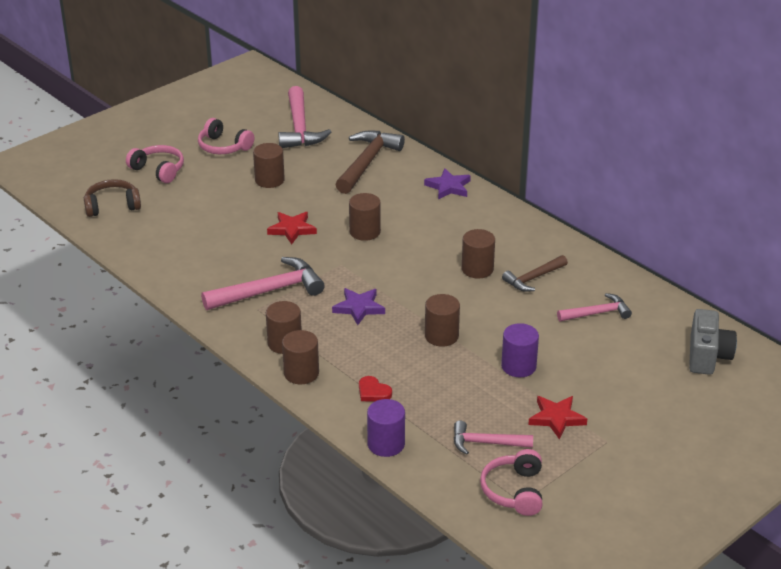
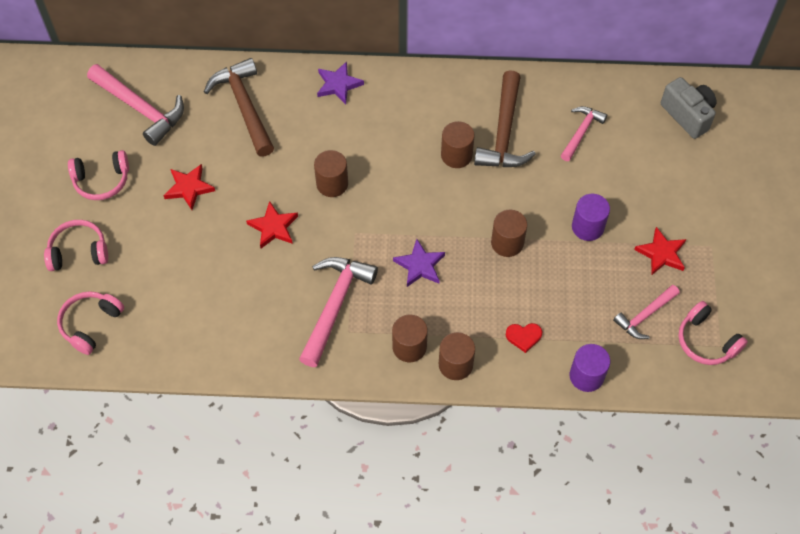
camera: 45 degrees left, 25 degrees up
(112, 206) = (90, 324): brown headphones -> pink headphones
(269, 180) = (189, 188): brown cylinder -> red star
(533, 278) = (504, 133): brown hammer -> brown hammer, size x1.68

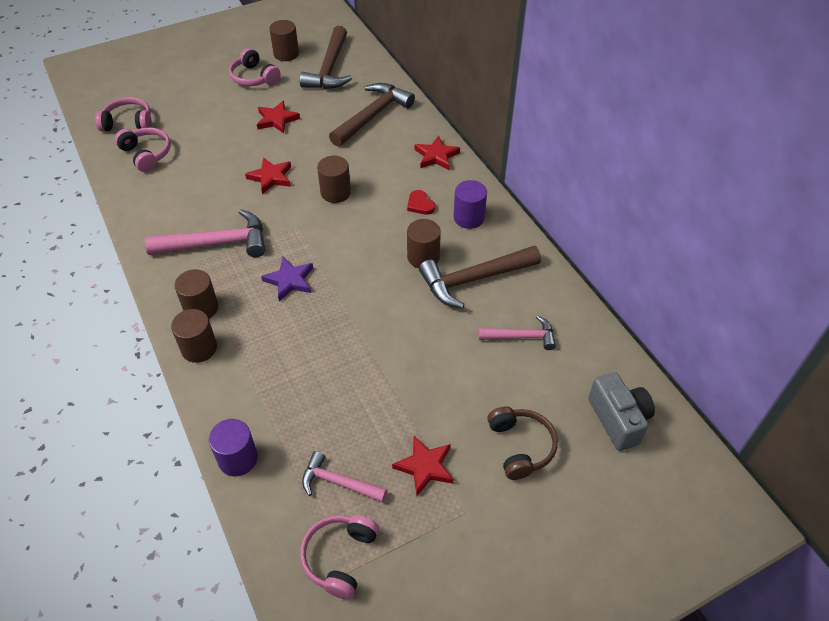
camera: 60 degrees right, 10 degrees down
(79, 252) = (186, 92): pink headphones -> pink headphones (147, 154)
(141, 109) = (329, 69): pink hammer -> brown hammer
(338, 84) = (436, 156): purple star -> red star
(507, 243) = (353, 332): brown cylinder -> brown cylinder (286, 54)
(523, 337) = (256, 387): red heart -> red heart (420, 204)
(587, 227) = (414, 388): purple cylinder -> purple cylinder (469, 218)
(677, 186) = (520, 446): none -> brown headphones
(688, 115) = (618, 419): grey camera -> grey camera turned 45 degrees counterclockwise

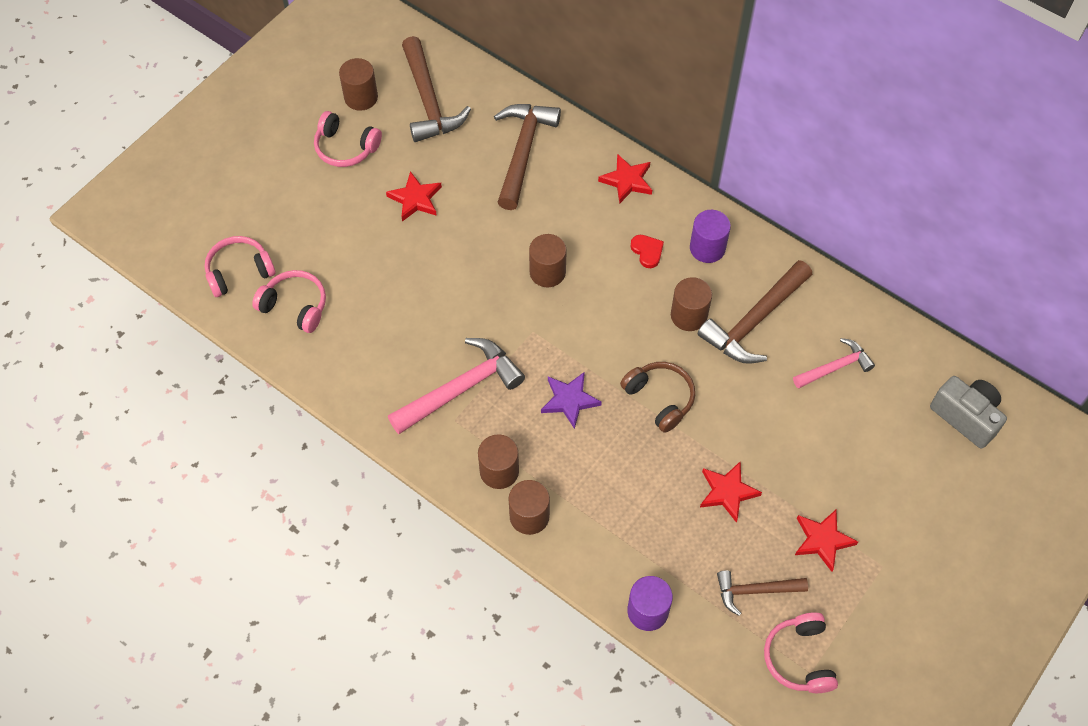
camera: 25 degrees left, 10 degrees up
(271, 177) = (462, 281): red star -> red star (727, 492)
(338, 482) = (755, 591): pink hammer -> brown hammer
(420, 204) = (647, 251): red heart -> red heart turned 150 degrees counterclockwise
(520, 446) = (895, 482): brown headphones -> brown headphones (660, 398)

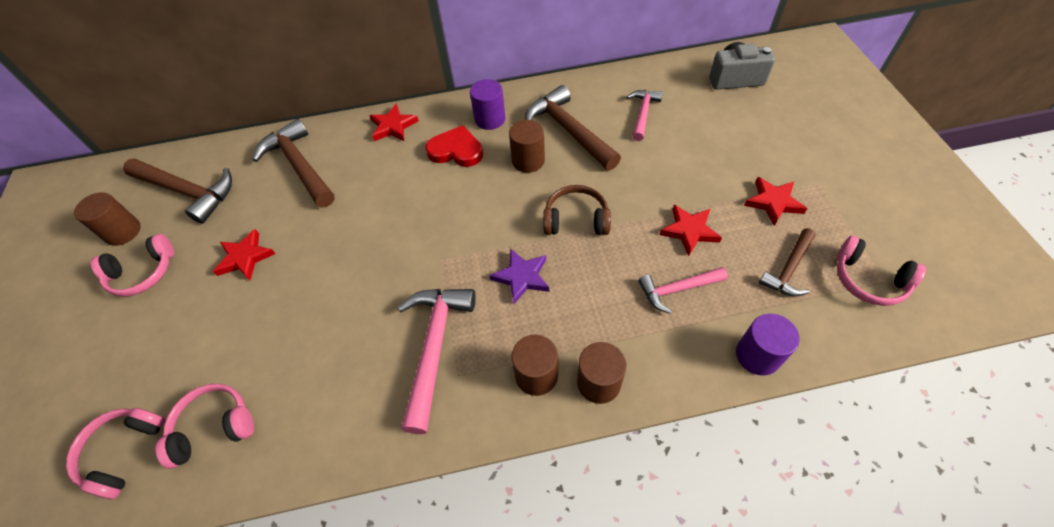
camera: 45 degrees left, 5 degrees down
(547, 272) = (405, 216): brown cylinder -> none
(647, 251) = (456, 150): red heart -> red heart, size x1.67
(658, 519) = (677, 290): none -> pink hammer
(754, 321) = (569, 131): brown hammer -> brown hammer turned 150 degrees clockwise

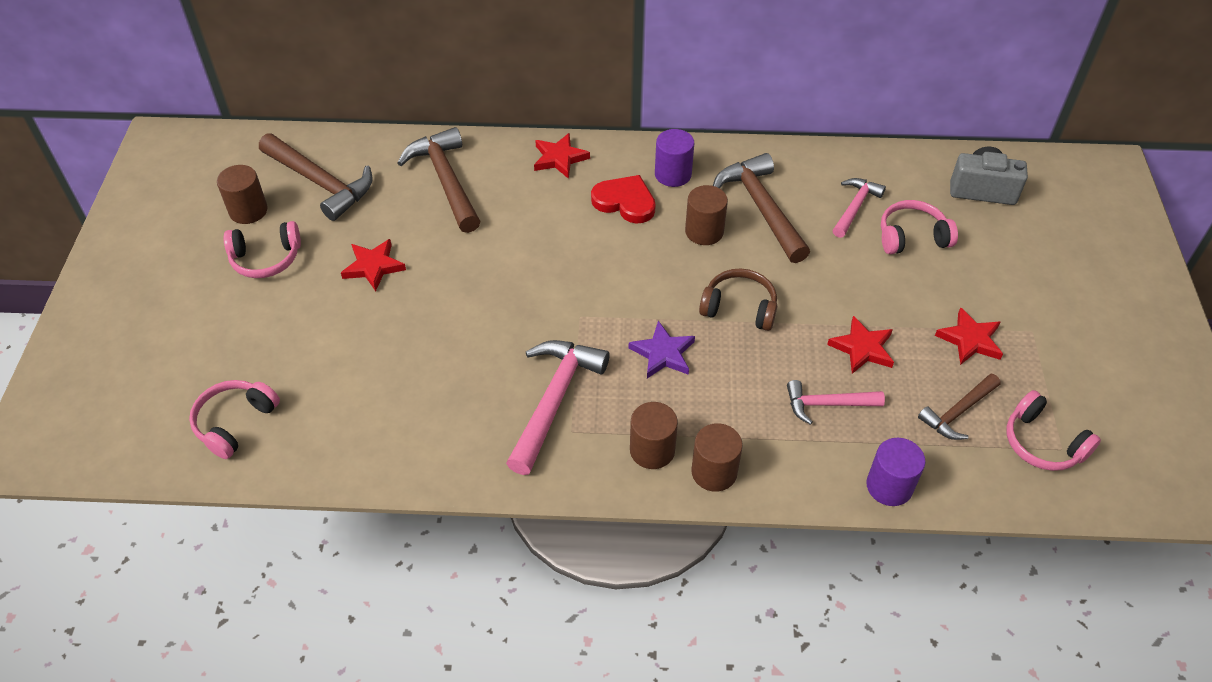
camera: 10 degrees right, 5 degrees down
(214, 427) = (323, 421): pink headphones -> pink headphones (912, 237)

